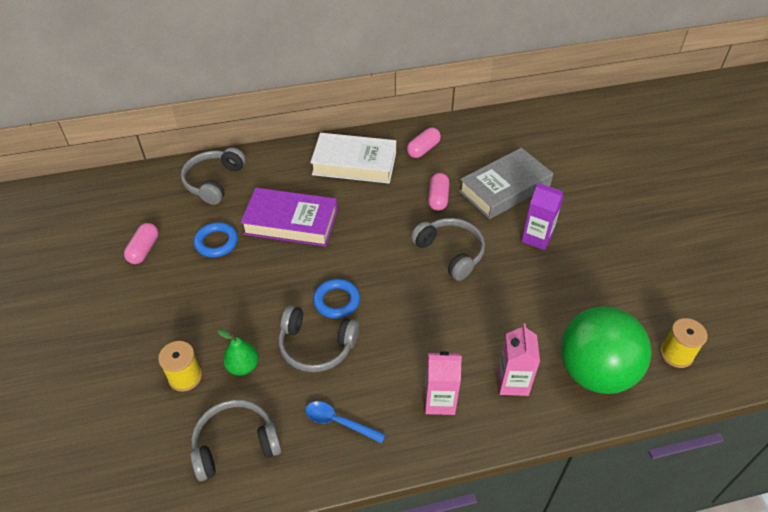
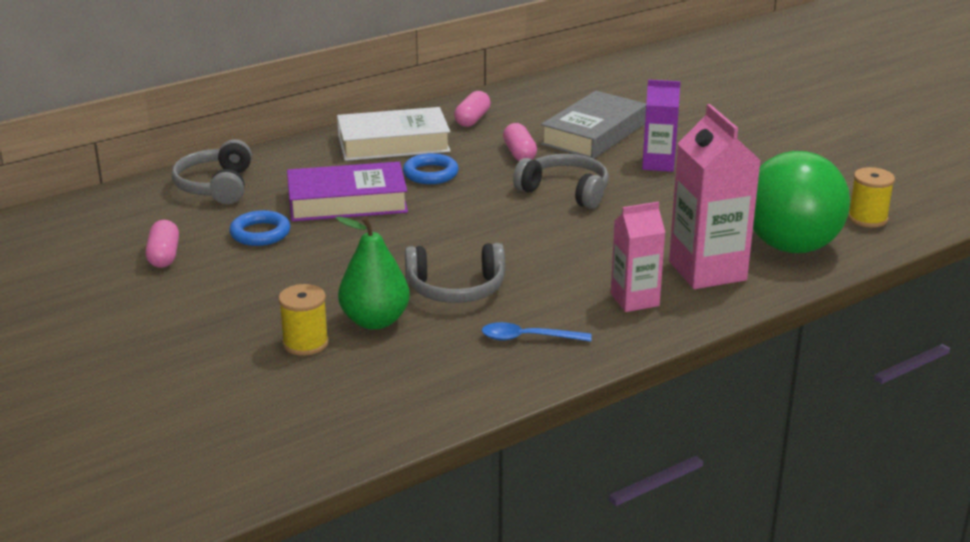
camera: 20 degrees left, 20 degrees down
(235, 444) = (413, 380): grey headphones -> none
(243, 366) = (375, 321): green pear -> green pear, size x1.52
(336, 301) = (454, 251): blue ring -> blue ring (430, 174)
(512, 382) = (707, 271): pink carton -> pink carton, size x1.63

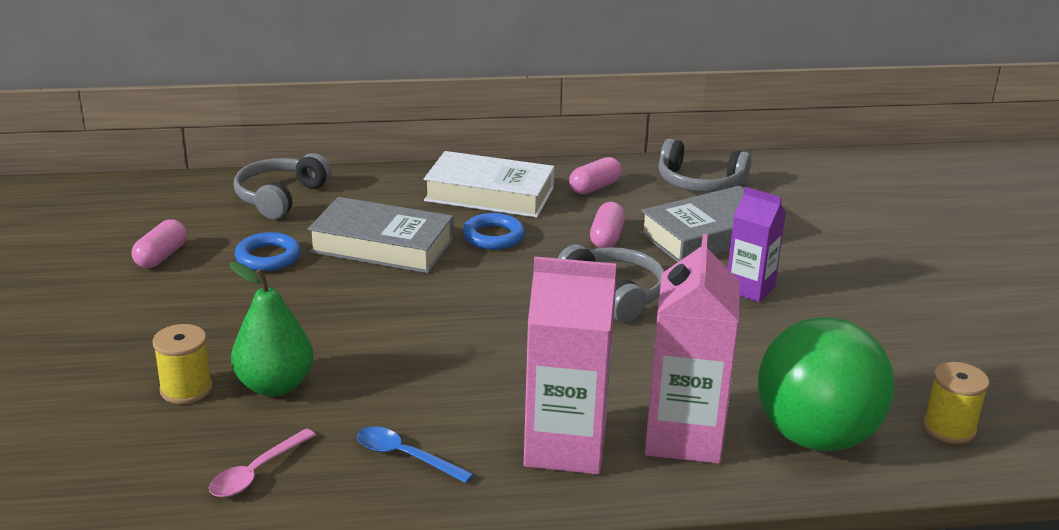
camera: 25 degrees right, 0 degrees up
(347, 201) = (382, 245): purple book -> grey book
(428, 380) = (256, 472): none -> pink spoon
(456, 288) = (390, 374): grey headphones -> grey headphones (699, 183)
(634, 300) = (565, 447): pink carton -> pink carton, size x1.63

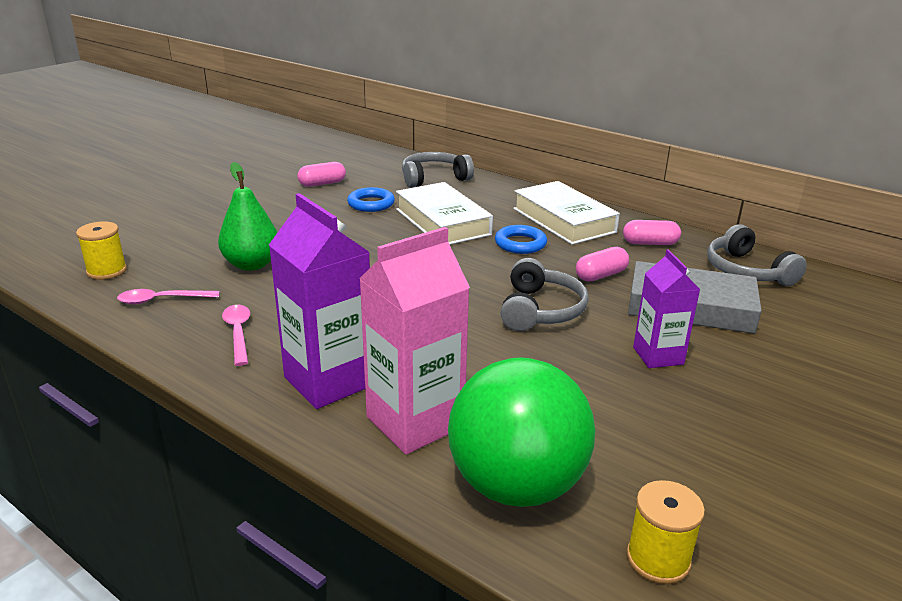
camera: 45 degrees right, 0 degrees up
(186, 389) = (213, 246): yellow spool -> yellow spool (107, 271)
(382, 245) = (442, 222): grey book -> white book
(405, 456) = (238, 333): blue spoon -> pink spoon
(565, 447) = (329, 381): pink carton -> purple carton

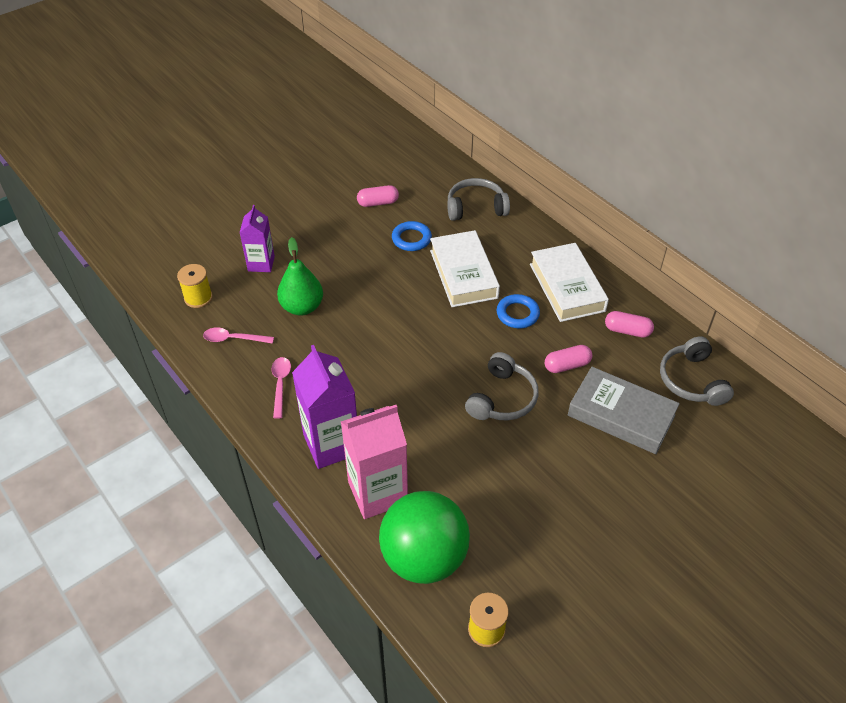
camera: 15 degrees right, 20 degrees up
(658, 356) = (569, 463): purple carton -> purple carton (261, 263)

